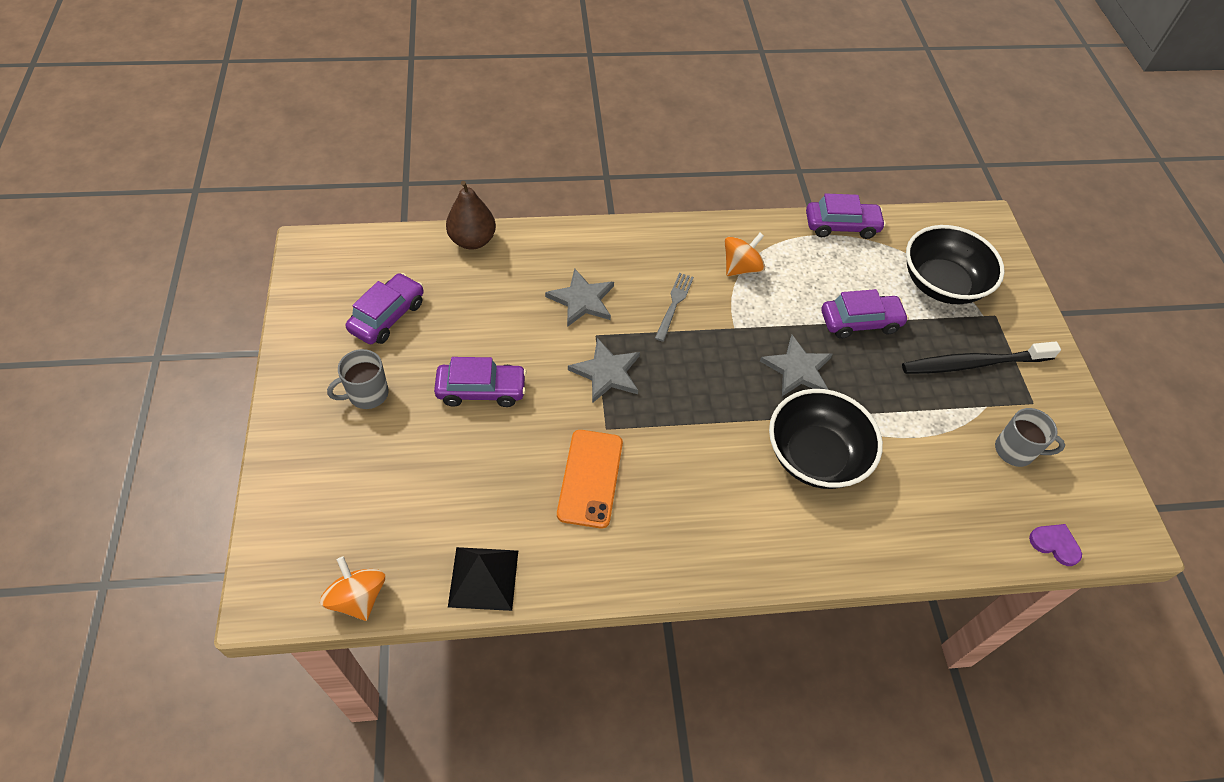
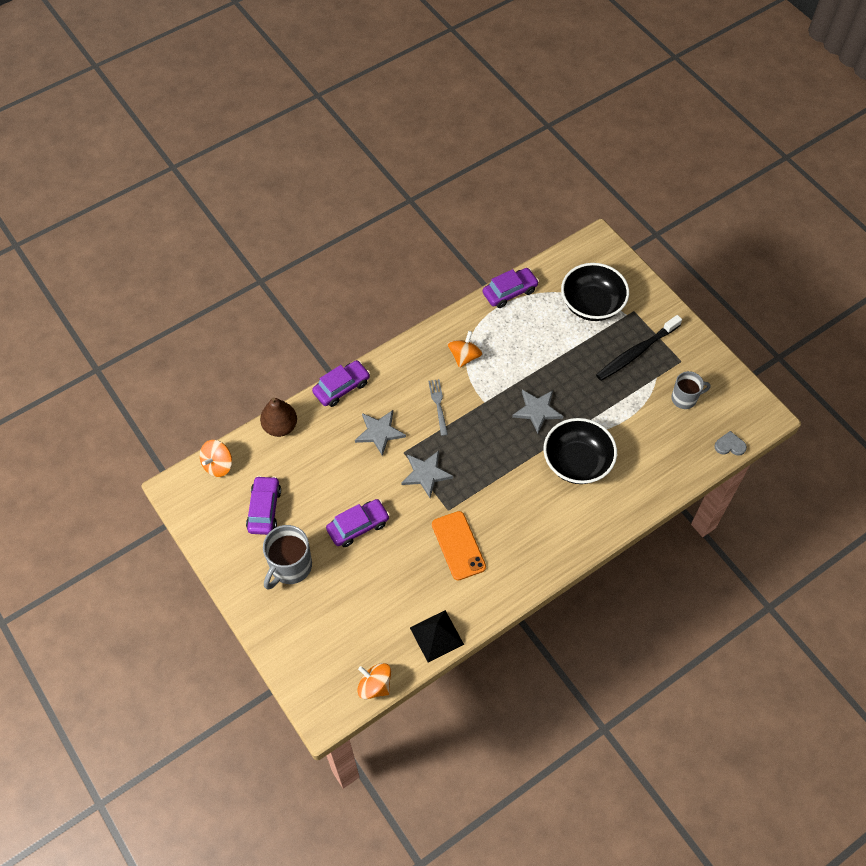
camera: 25 degrees left, 5 degrees up
(367, 394) = (290, 567): grey mug -> grey mug, size x1.51
(374, 246) = (218, 465): none -> orange spinning top
(860, 322) = (557, 358): purple car -> purple car (341, 387)
(1055, 544) = (730, 445): purple heart -> grey heart

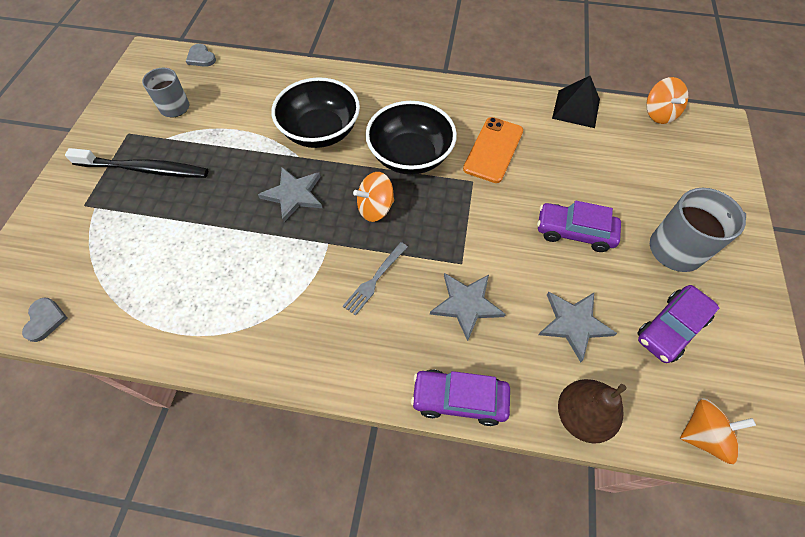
camera: 135 degrees left, 0 degrees up
(426, 474) = (460, 225): grey star -> grey star (574, 324)
(464, 356) = (287, 308): orange spinning top -> orange spinning top (375, 208)
(510, 292) = (143, 339): purple car -> none
(563, 262) = (45, 320): none -> grey heart
(592, 304) = (101, 245): black bowl -> black bowl (410, 156)

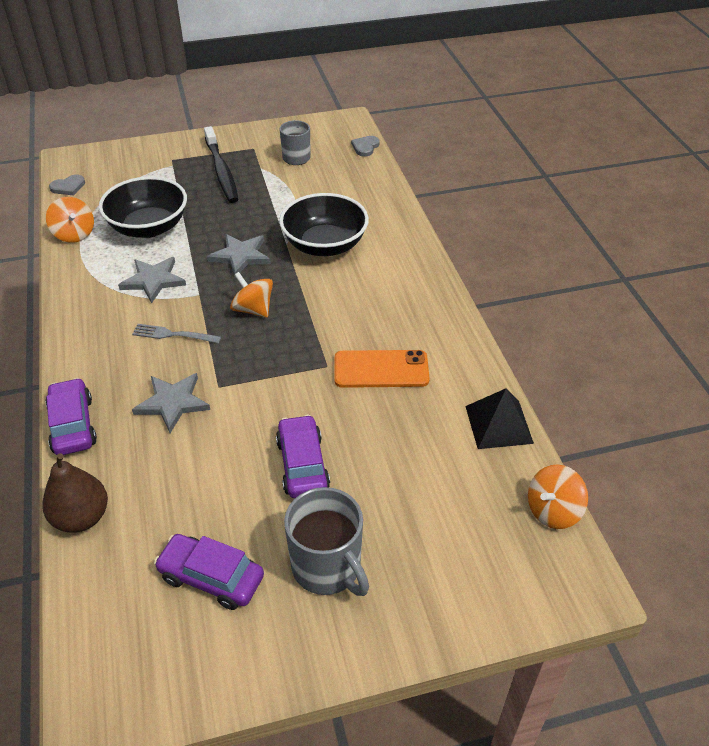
camera: 65 degrees right, 15 degrees down
(410, 156) = (332, 312): black bowl -> black bowl (149, 227)
(574, 324) = (183, 490): grey star -> grey star (153, 280)
(702, 434) = (90, 627): orange spinning top -> orange spinning top (74, 234)

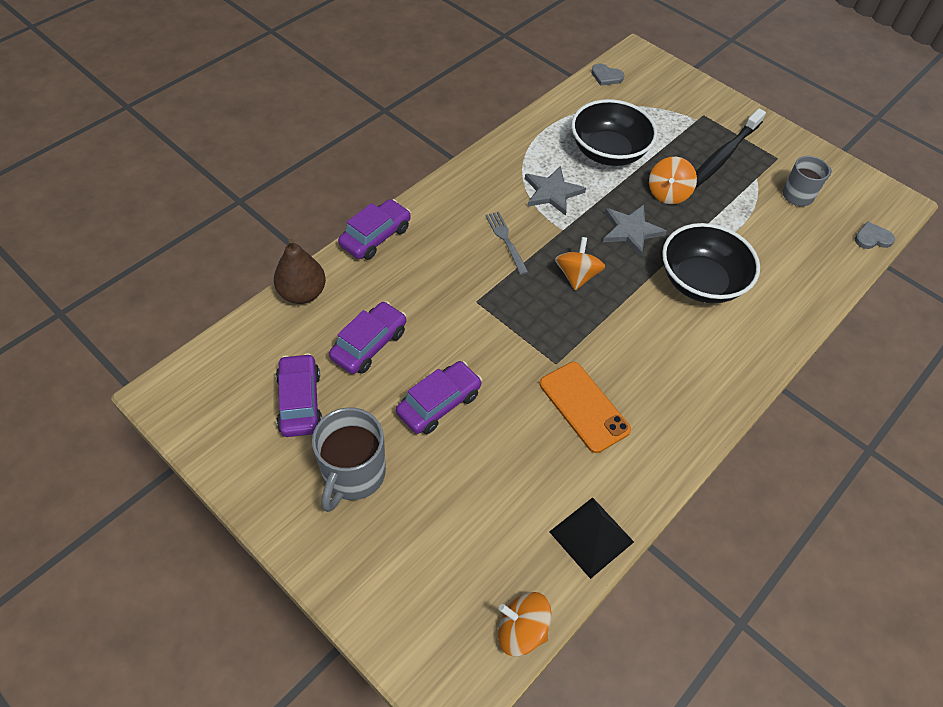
camera: 55 degrees right, 10 degrees up
(74, 234) = (558, 114): orange spinning top -> orange spinning top (668, 193)
(172, 403) = (438, 282): grey star -> none
(194, 488) = (369, 344): none -> purple car

